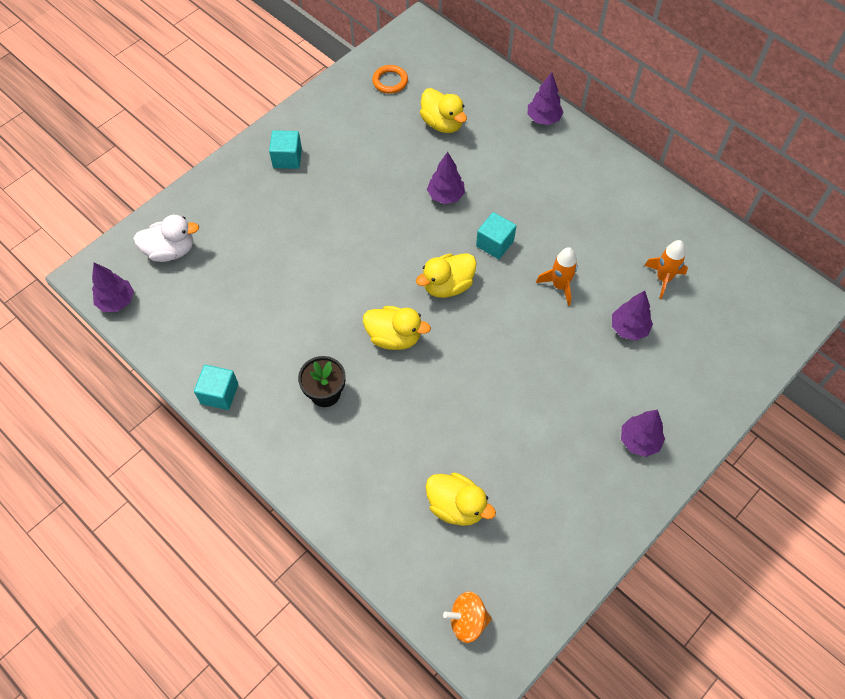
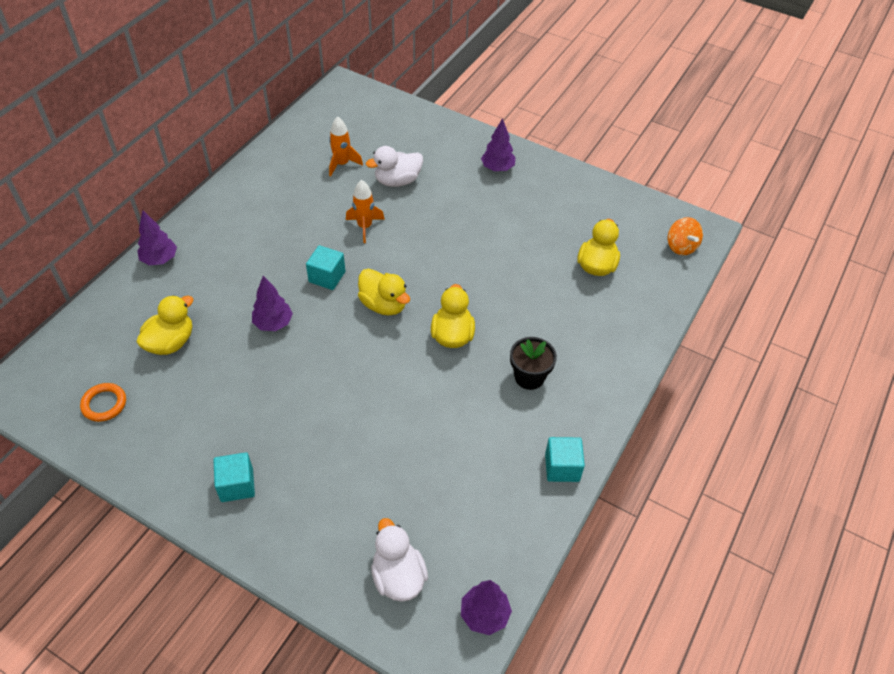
camera: 105 degrees left, 10 degrees down
(629, 328) = (397, 181): purple tree -> white duck

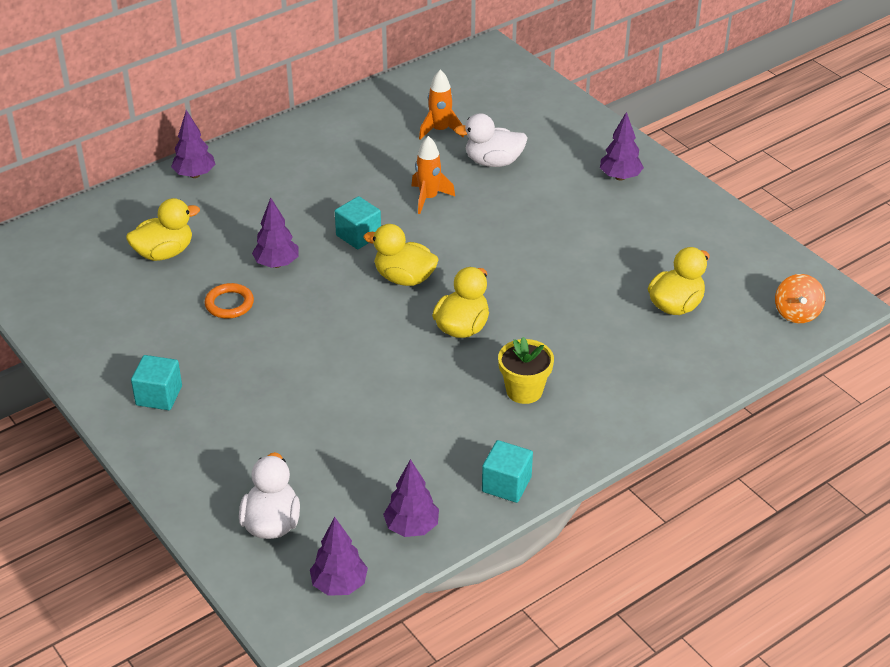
camera: 25 degrees right, 10 degrees down
(104, 404) = (72, 289): orange ring -> orange ring (229, 304)
(384, 305) = (404, 278): yellow duck -> yellow duck turned 135 degrees clockwise
(512, 536) = (411, 527): none -> purple tree
(529, 377) = (524, 391): black flower pot -> yellow flower pot

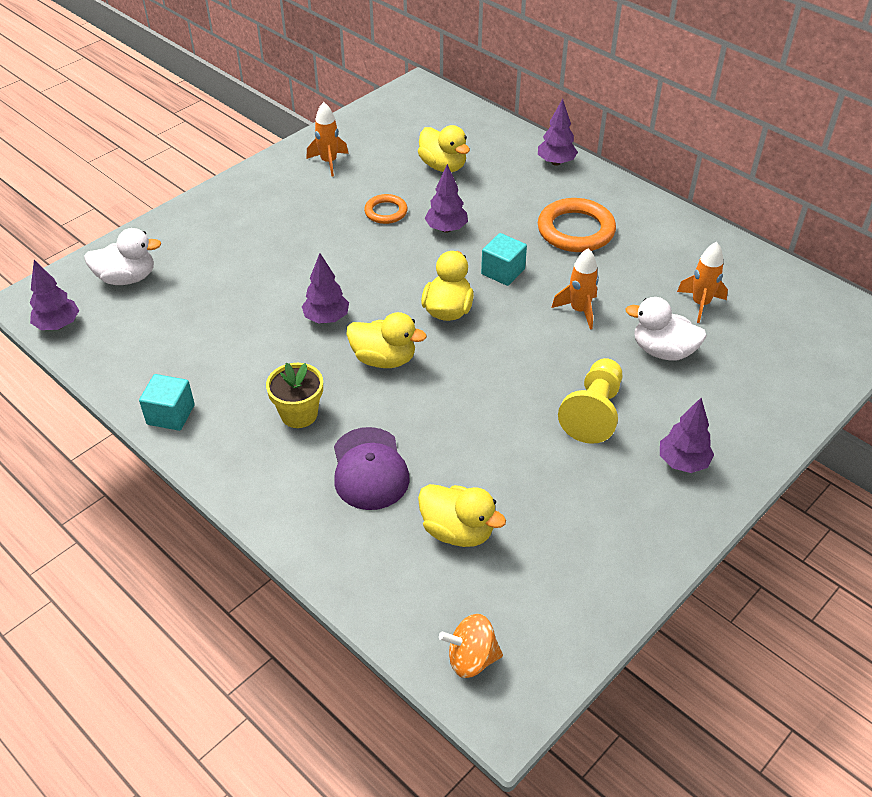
camera: 80 degrees right, 5 degrees up
(113, 340) = (329, 162): none -> orange rocket
(159, 395) = (268, 196): turquoise cube -> none
(312, 181) = (576, 230): none -> orange ring
(411, 527) = (119, 359): purple tree -> purple tree (326, 318)
(493, 162) = (663, 351): white duck -> white duck turned 60 degrees counterclockwise
(557, 212) = (593, 412): none -> yellow pawn
(601, 350) = (369, 469): none -> purple cap

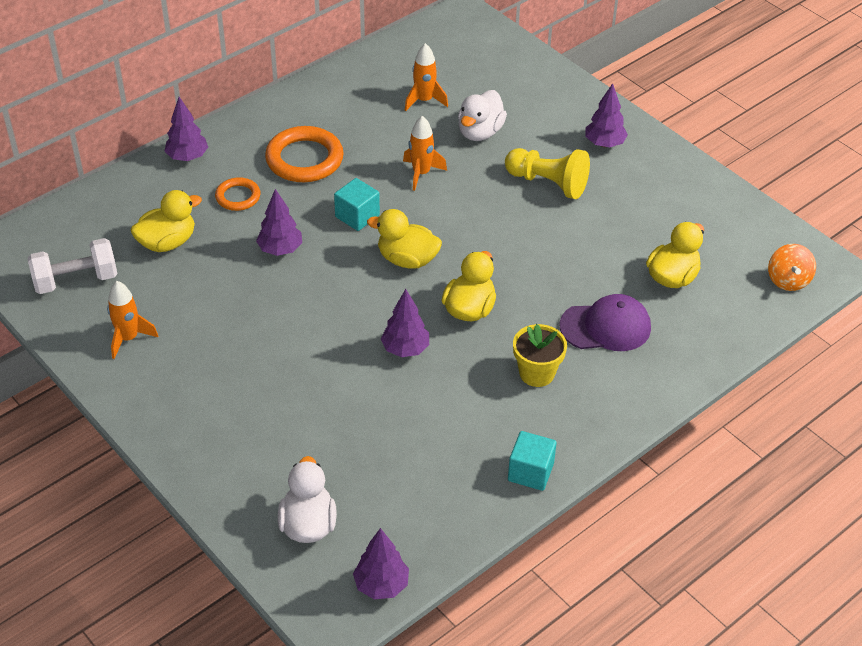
camera: 85 degrees left, 0 degrees up
(386, 212) = (239, 294): orange ring -> orange ring (238, 197)
(391, 128) = (76, 280): none -> white dumbbell

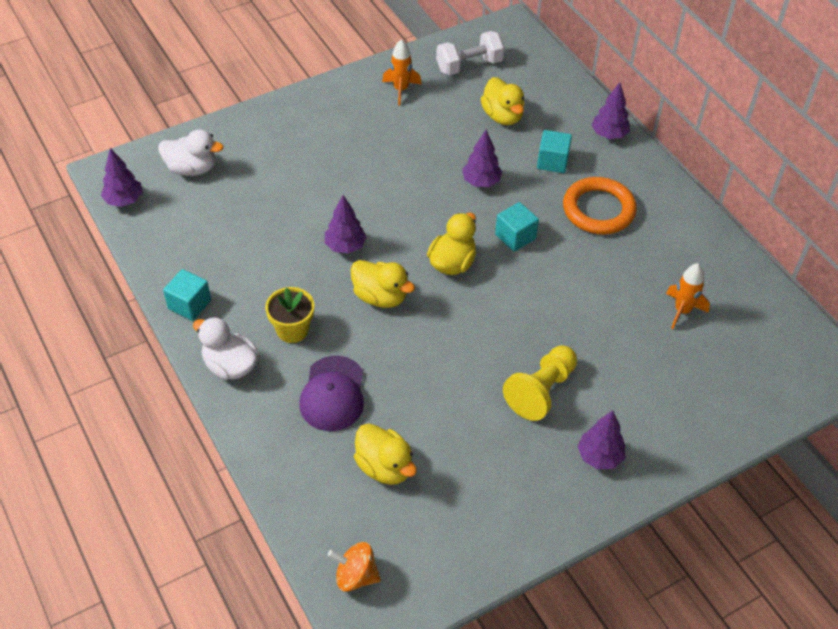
camera: 100 degrees right, 5 degrees up
(76, 280) = (469, 65): white dumbbell -> white dumbbell turned 75 degrees clockwise
(238, 197) = (552, 161): orange ring -> turquoise cube
(421, 173) = (568, 291): orange rocket -> none
(480, 132) = (627, 348): white duck -> white duck (230, 366)

